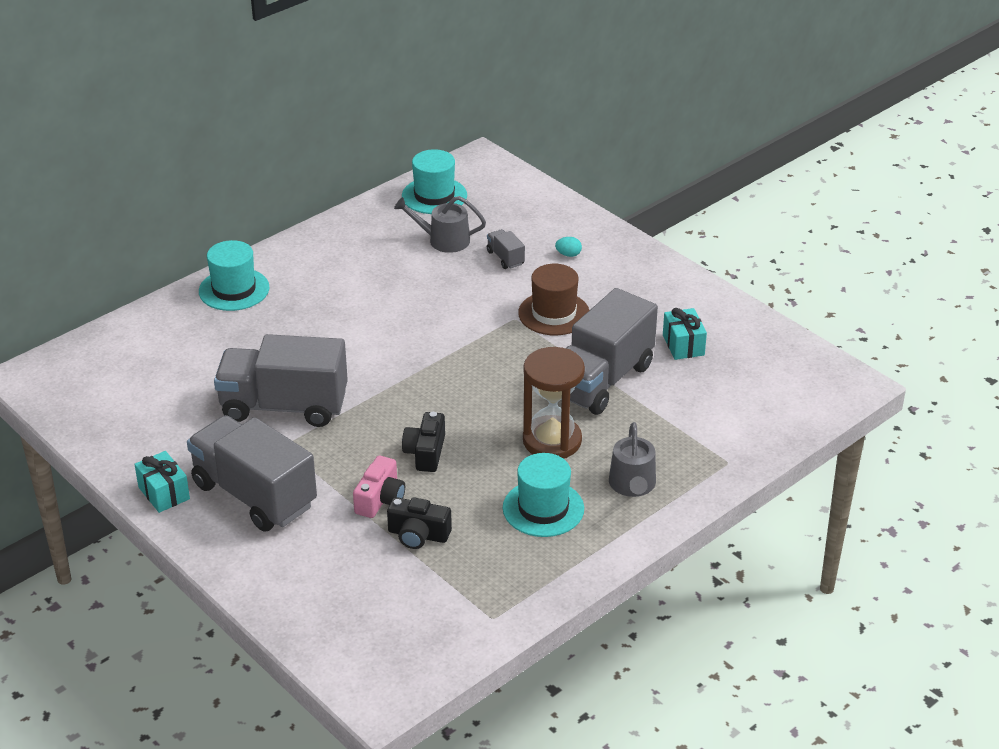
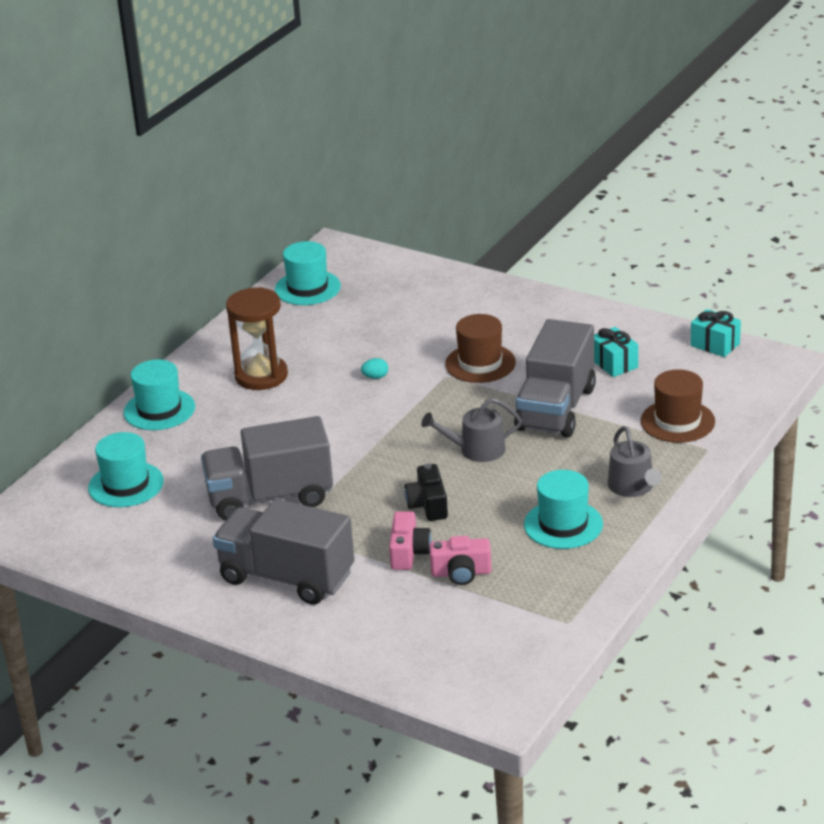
camera: 15 degrees left, 5 degrees down
(163, 359) = (126, 485): none -> turquoise hat
(164, 493) = (198, 596): turquoise gift -> turquoise gift (715, 344)
(418, 535) = (461, 573): black camera -> pink camera
(444, 240) = (339, 324): grey watering can -> grey watering can (476, 450)
(505, 258) = (407, 327): grey truck -> none
(552, 441) = (539, 468): brown hourglass -> brown hourglass (261, 376)
(568, 254) = (465, 311): turquoise egg -> turquoise egg (375, 377)
(714, 424) = (677, 421): none -> brown hat

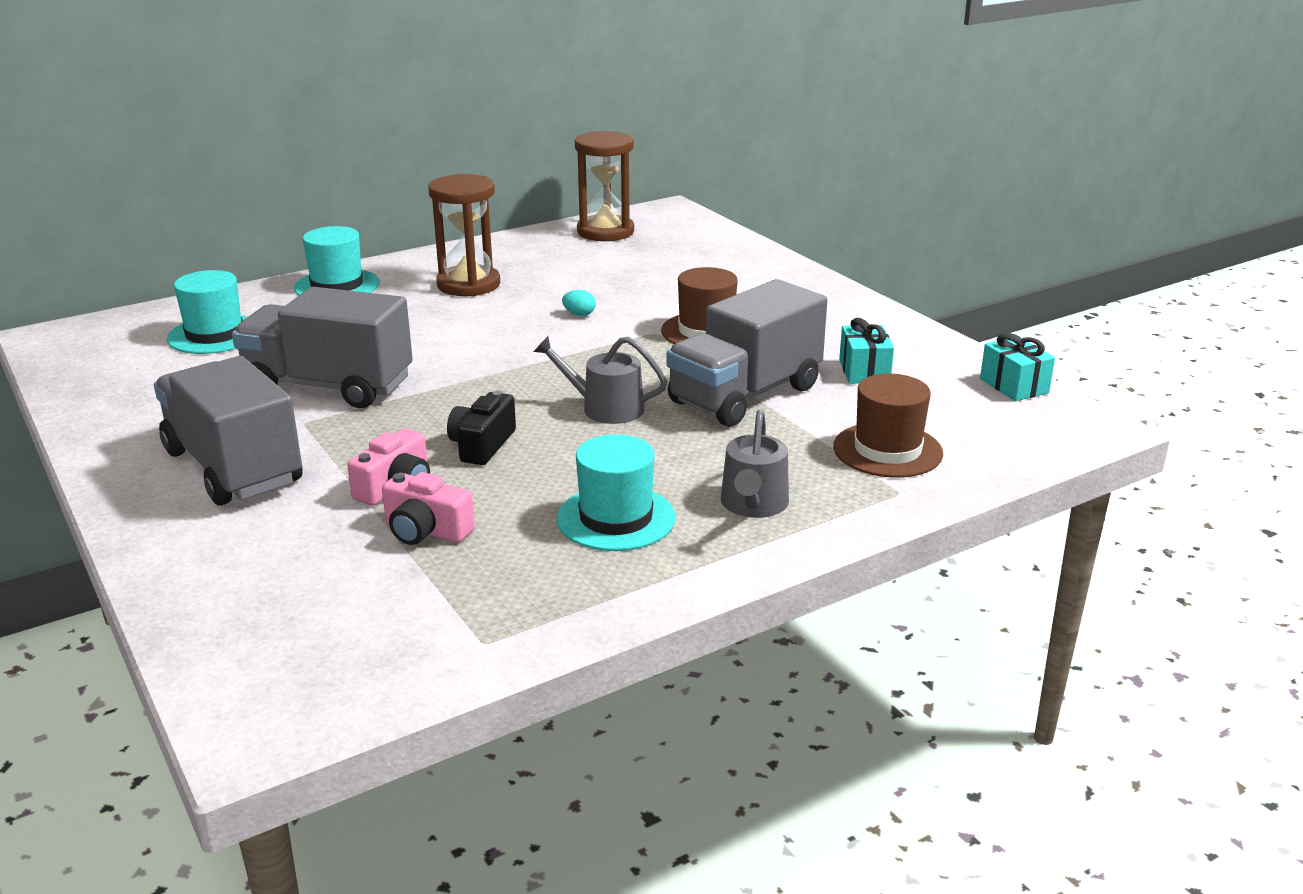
camera: 25 degrees right, 5 degrees down
(307, 288) = (605, 232): turquoise hat -> brown hourglass

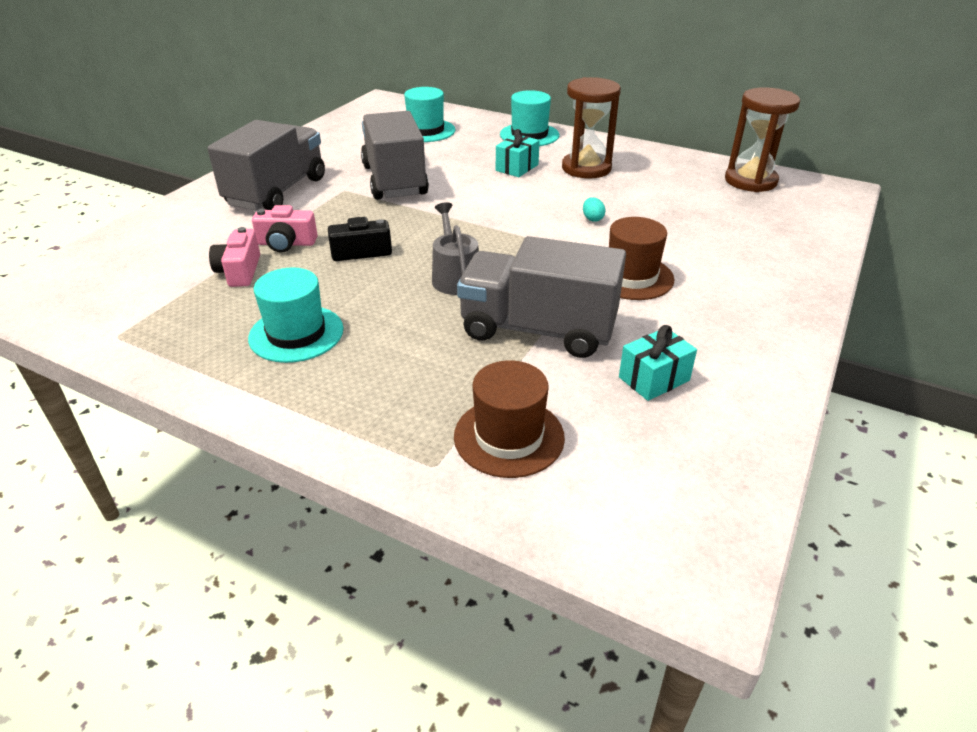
camera: 60 degrees right, 10 degrees up
(753, 504) = (356, 389): grey watering can -> none
(1014, 386) = (737, 490): turquoise gift -> turquoise gift (517, 167)

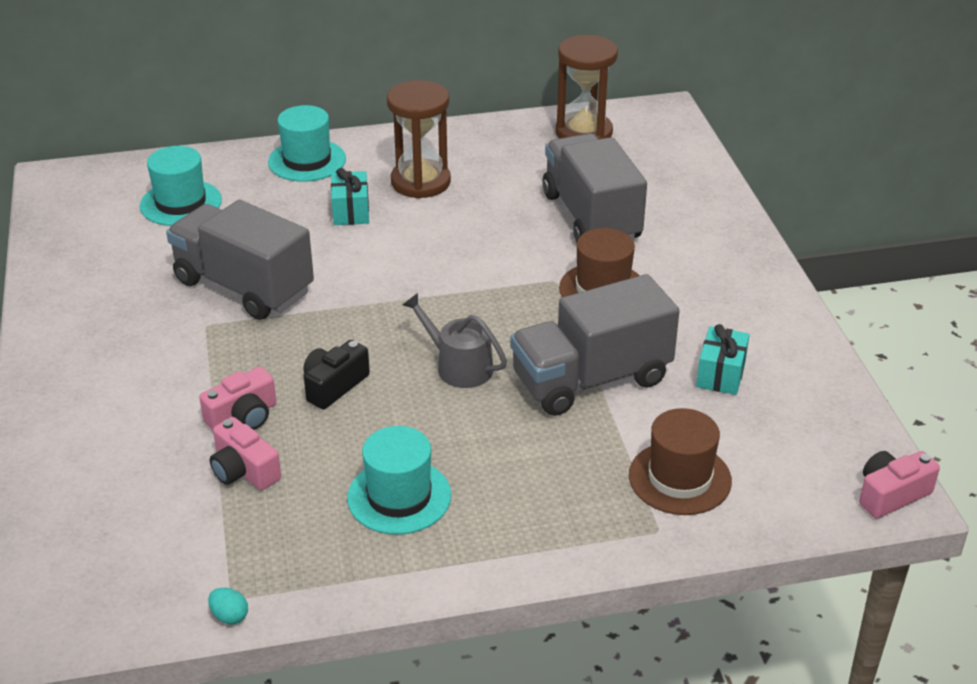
camera: 40 degrees left, 0 degrees up
(277, 192) = (131, 363): grey truck -> grey truck (591, 217)
(592, 219) = (499, 242): turquoise egg -> turquoise egg (229, 616)
(700, 576) = (891, 495): none -> pink camera

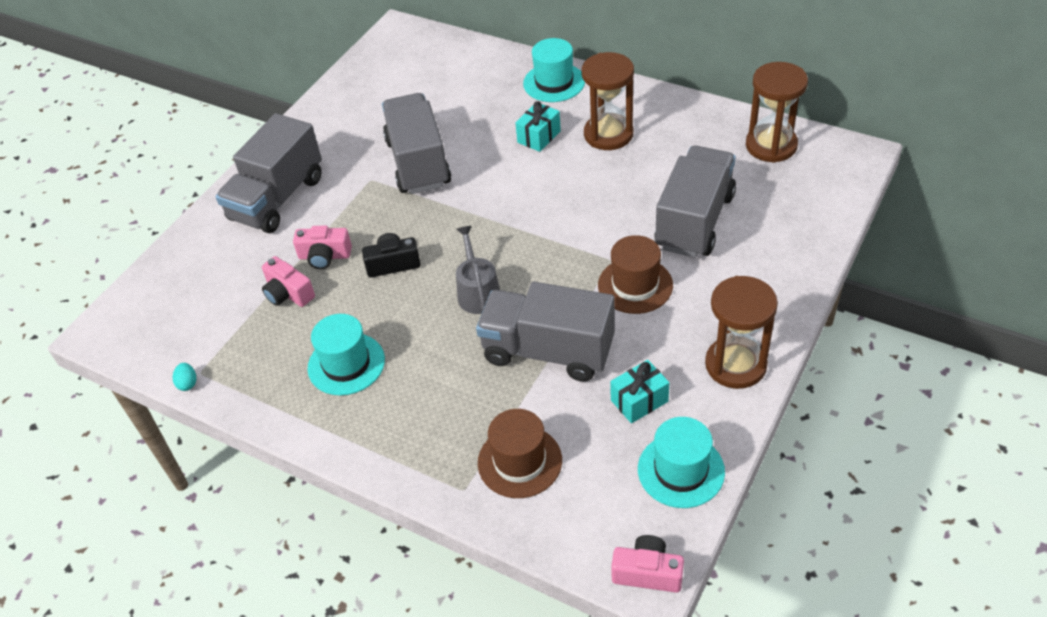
camera: 45 degrees right, 10 degrees up
(109, 392) = (277, 199): none -> grey truck
(181, 203) = (446, 81): turquoise hat -> turquoise hat (681, 470)
(244, 470) = (288, 293): pink camera -> pink camera turned 45 degrees counterclockwise
(763, 307) = (735, 365): none -> brown hourglass

